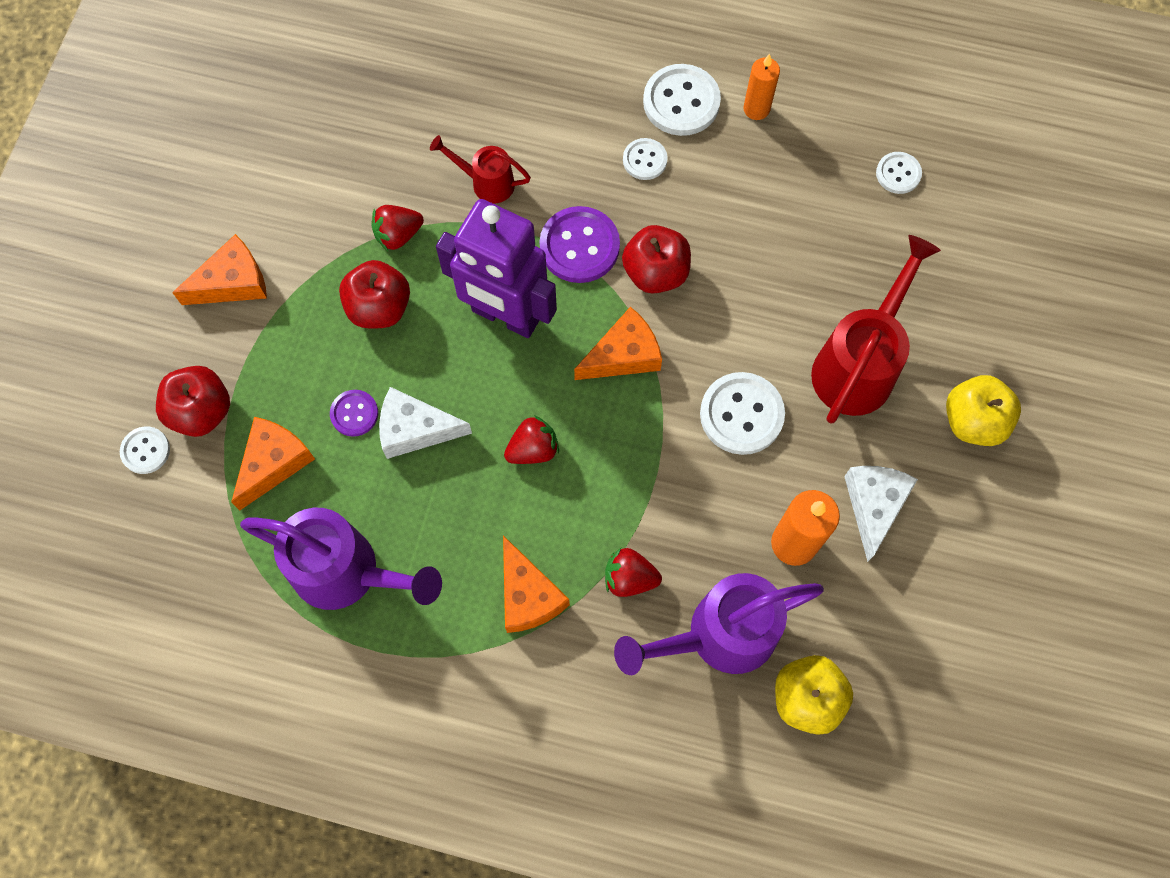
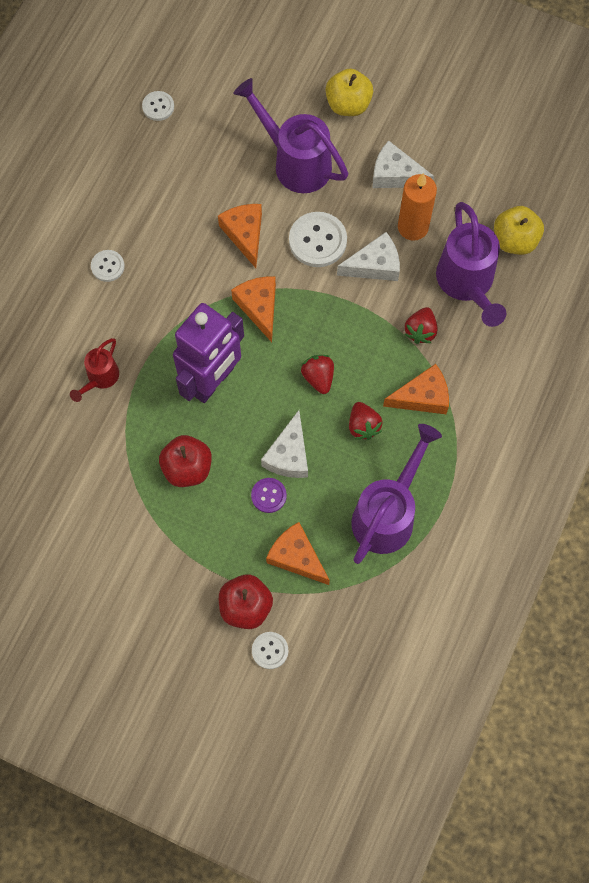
camera: 80 degrees left, 0 degrees up
(233, 282) = (143, 574): orange cheese -> orange cheese (245, 234)
(398, 235) = (130, 447): red strawberry -> red strawberry (363, 426)
(579, 246) = (168, 322): purple button -> none
(655, 272) = (200, 275): red apple -> none
(681, 102) = (65, 233): white button -> none
(720, 498) = (374, 265): none -> white cheese
(756, 109) = (84, 185): orange candle -> none
(858, 365) = (296, 162): red watering can -> purple watering can

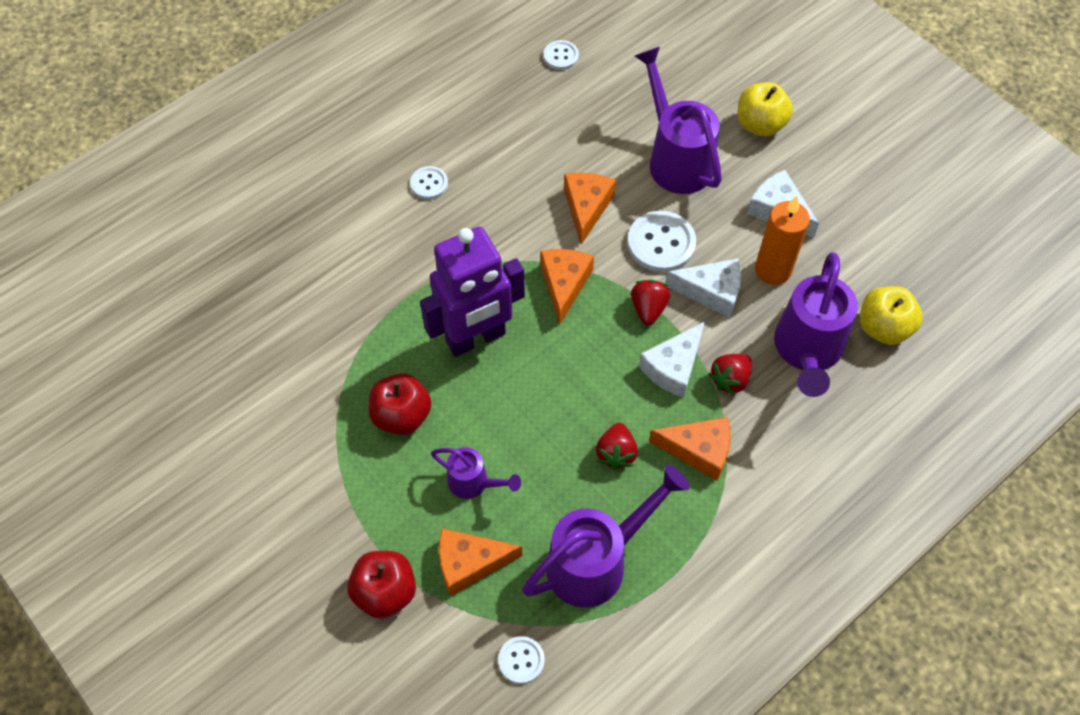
camera: 25 degrees right, 10 degrees down
(100, 378) = (362, 287): red watering can -> none
(268, 495) = (473, 483): purple button -> purple watering can
(270, 650) = (385, 654): white button -> white button (521, 660)
(288, 455) = (517, 449): white cheese -> white cheese (673, 367)
(296, 557) = (469, 563): orange cheese -> orange cheese turned 75 degrees counterclockwise
(318, 377) = (591, 382): red strawberry -> red strawberry (648, 309)

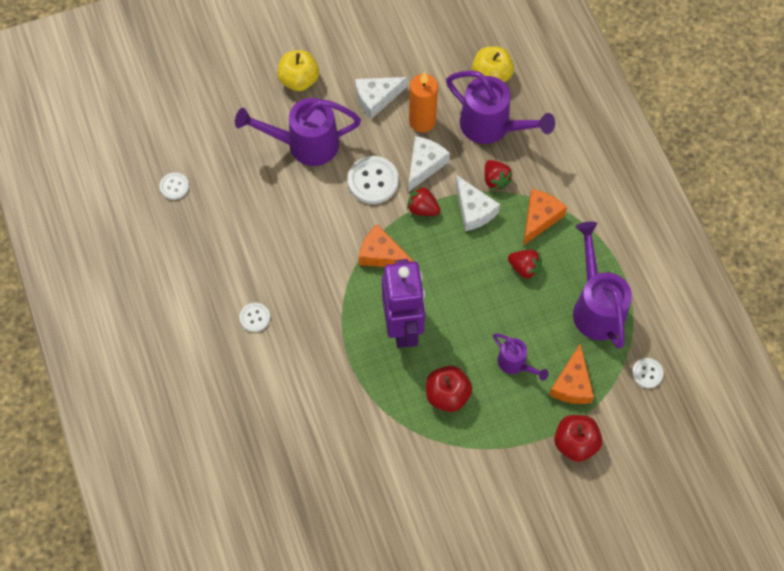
camera: 70 degrees left, 5 degrees up
(473, 483) = (515, 363): purple watering can -> purple watering can turned 90 degrees clockwise
(586, 207) = (322, 217): orange cheese -> none

